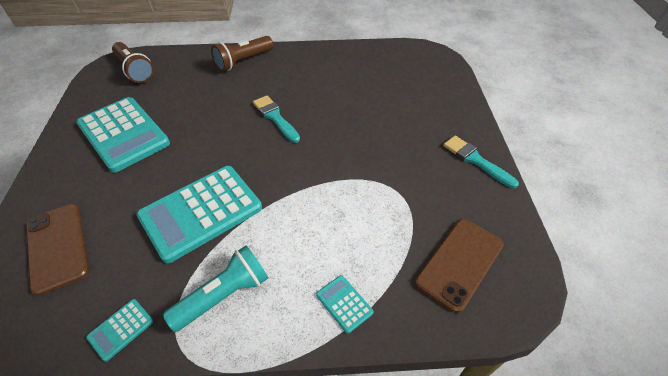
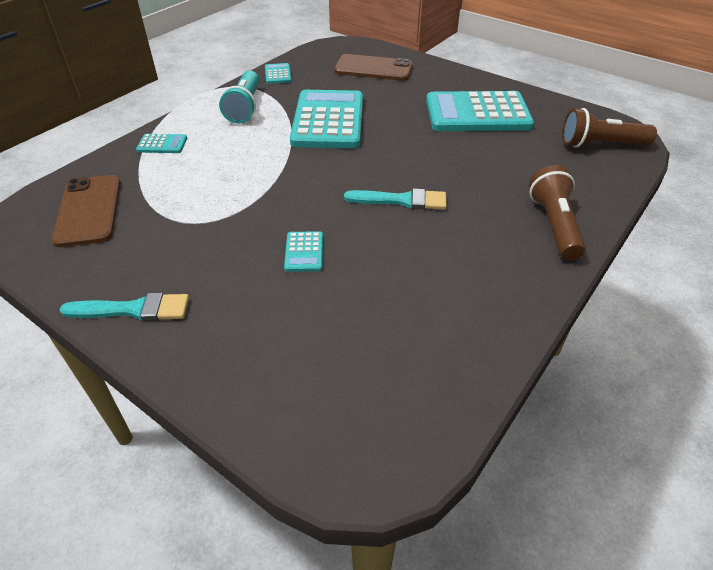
camera: 130 degrees right, 5 degrees down
(361, 128) = (304, 252): none -> turquoise calculator

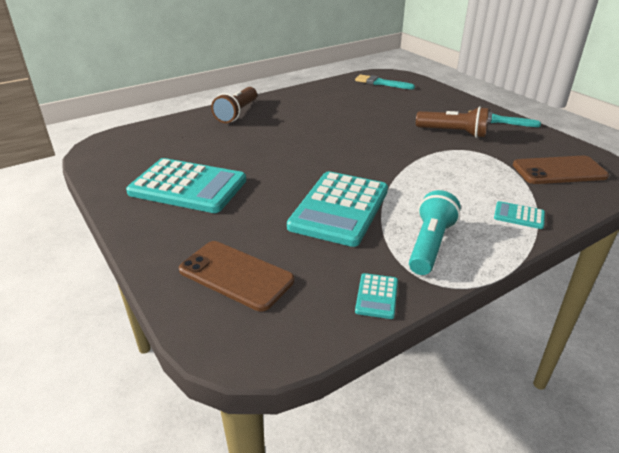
camera: 160 degrees left, 10 degrees down
(89, 210) = (559, 171): brown phone -> brown phone turned 75 degrees clockwise
(304, 252) = (397, 126): turquoise calculator -> none
(401, 200) = (318, 138): turquoise brush -> turquoise brush (381, 83)
(600, 144) = (131, 144): brown flashlight -> brown flashlight (453, 133)

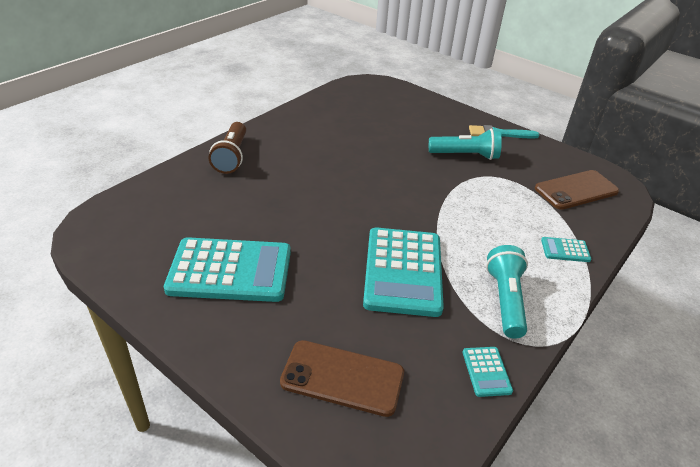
camera: 20 degrees left, 5 degrees up
(381, 83) = (366, 95): turquoise brush -> none
(453, 133) = (465, 155): brown flashlight -> turquoise flashlight

